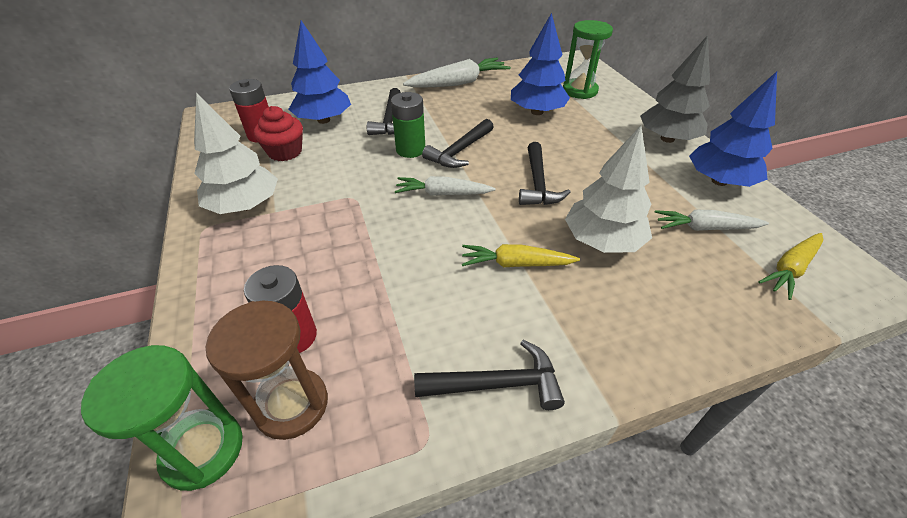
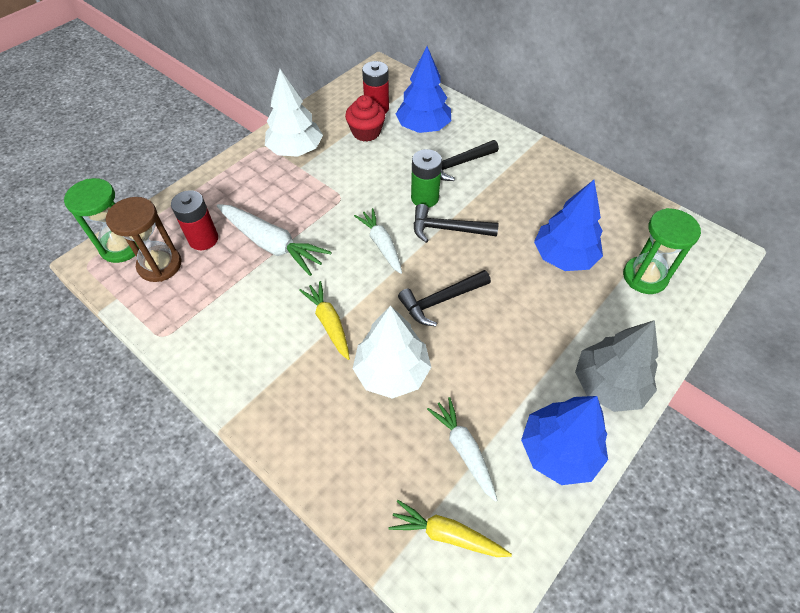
camera: 60 degrees right, 10 degrees up
(458, 83) = (564, 177): white carrot -> white carrot (272, 244)
(496, 384) = (215, 353): black hammer -> none

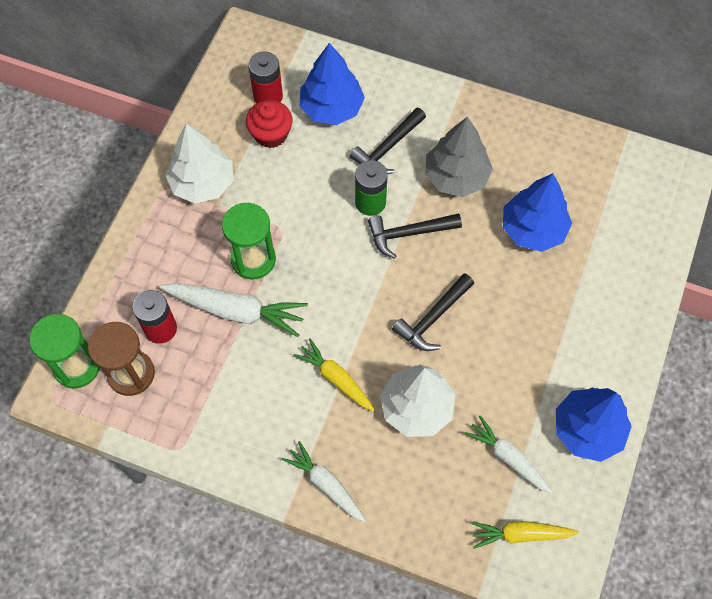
camera: 20 degrees left, 10 degrees up
(381, 244) = (349, 274): white carrot -> white carrot (325, 484)
(608, 385) = (612, 353): grey tree -> grey tree (456, 177)
(644, 277) = (614, 227): green hourglass -> green hourglass (253, 259)

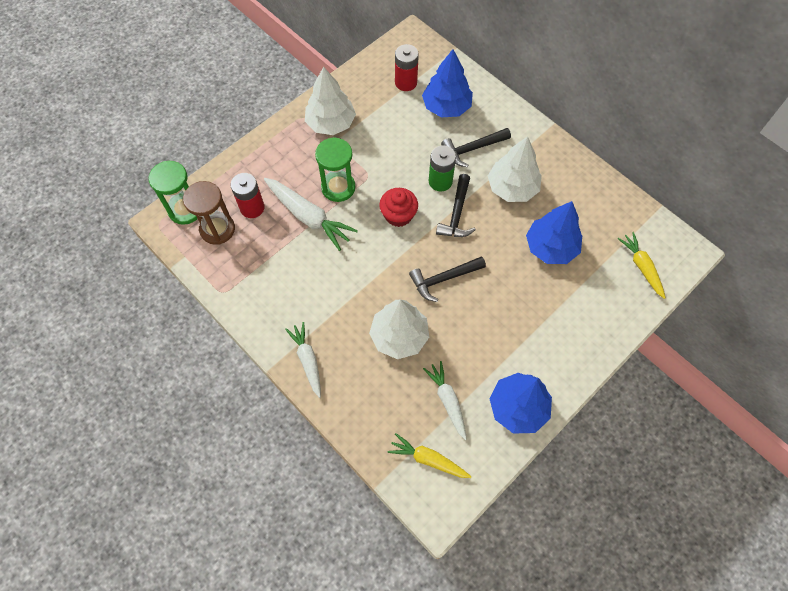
camera: 25 degrees right, 0 degrees up
(271, 134) = (394, 108): red cupcake -> red cupcake (398, 215)
(336, 379) = (352, 291): yellow carrot -> yellow carrot (641, 267)
(409, 234) = (457, 213): black hammer -> black hammer turned 90 degrees counterclockwise
(456, 177) = (512, 188): grey tree -> white tree

